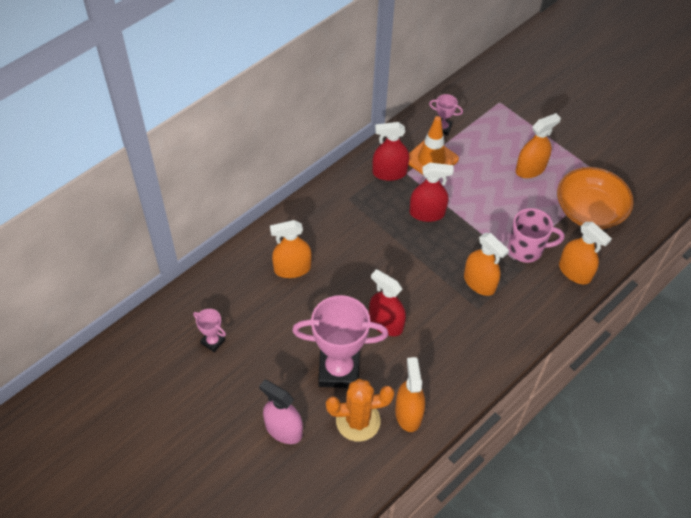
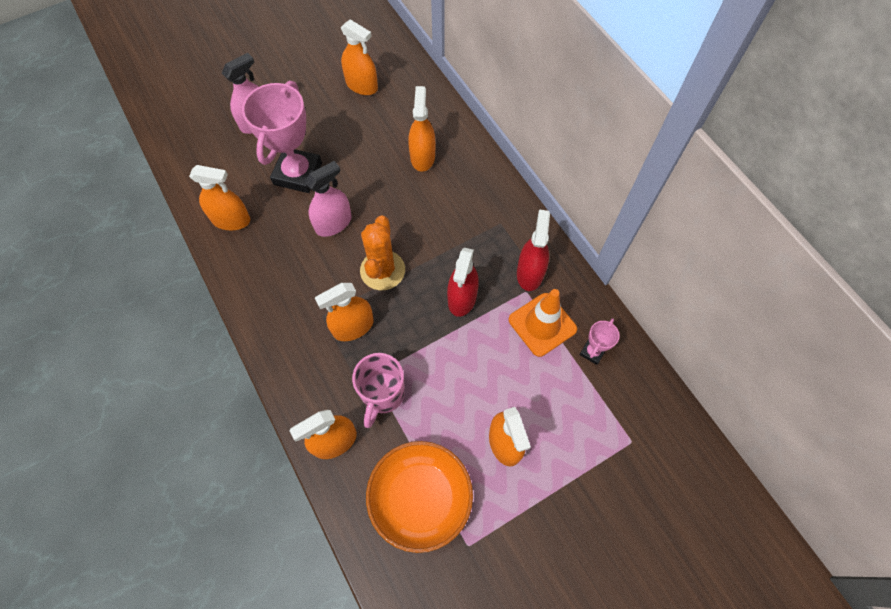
camera: 105 degrees right, 10 degrees up
(213, 341) = (361, 85): pink trophy -> orange spray bottle
(358, 421) = (241, 178): orange cactus -> orange cactus (382, 270)
(386, 323) = (333, 223): red spray bottle -> pink spray bottle

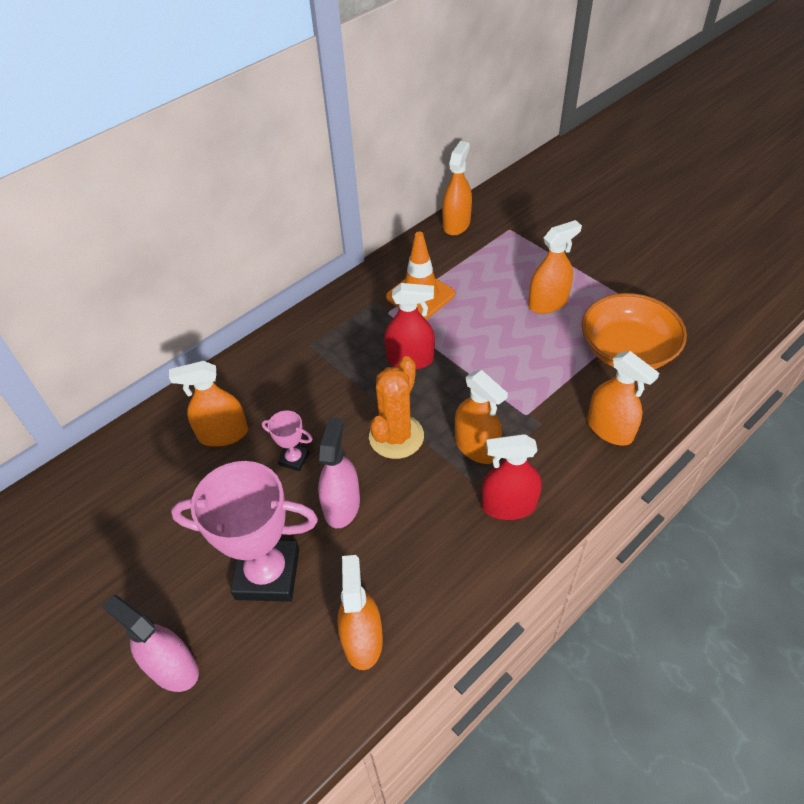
camera: 100 degrees left, 15 degrees down
(333, 223) = (342, 505): pink spray bottle -> pink spray bottle turned 60 degrees clockwise
(361, 85) = (96, 535): orange spray bottle -> orange spray bottle (456, 224)
(382, 270) = (396, 436): orange cactus -> orange cactus turned 60 degrees counterclockwise
(382, 394) = (542, 401): pink mug -> none
(530, 273) = (365, 312): red spray bottle -> red spray bottle (508, 505)
(592, 352) = (436, 260): pink trophy -> pink trophy (294, 459)

